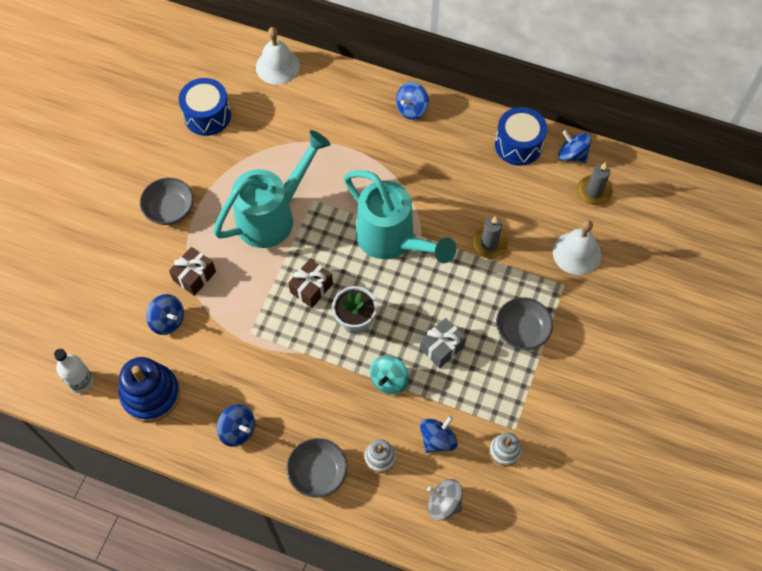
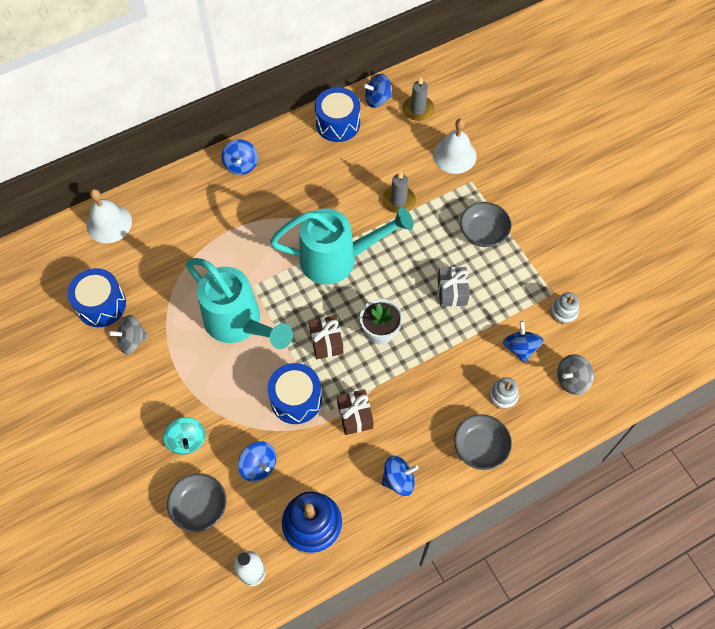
camera: 50 degrees left, 0 degrees up
(168, 321) = (258, 466): blue spinning top -> blue spinning top turned 60 degrees clockwise
(170, 209) = (159, 393): grey bowl -> grey bowl (199, 507)
(194, 276) = (237, 418): brown gift -> brown gift (355, 416)
(196, 158) = (132, 340): none -> grey spinning top
(243, 304) = (296, 399): none -> blue drum
(273, 216) = (239, 323): turquoise watering can -> turquoise watering can turned 135 degrees clockwise
(389, 380) = (448, 345): turquoise spinning top -> turquoise spinning top (187, 440)

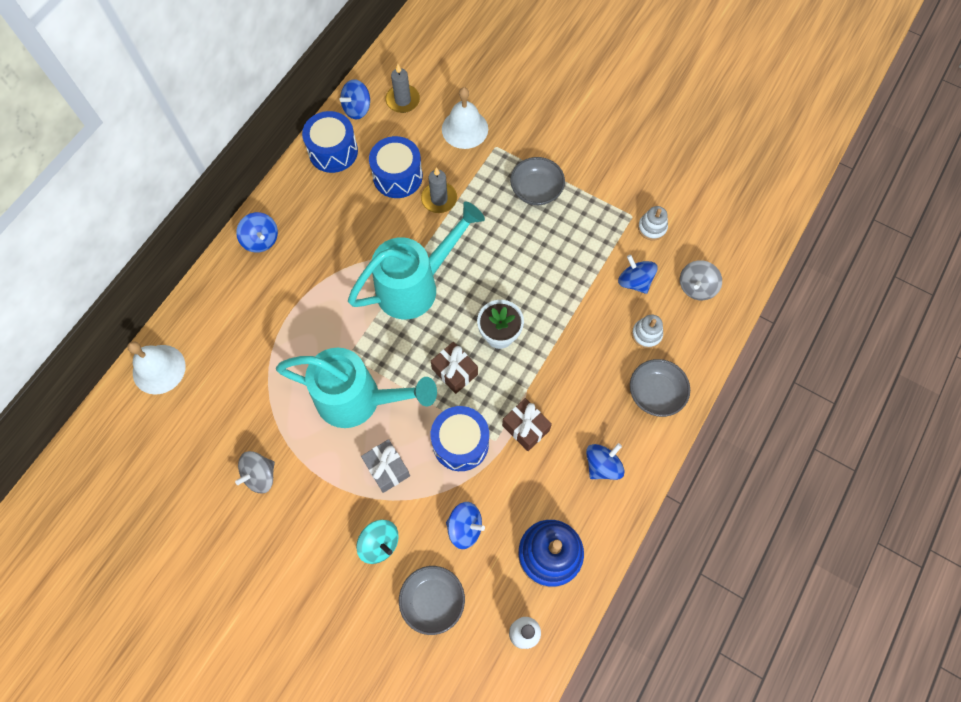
camera: 30 degrees left, 5 degrees up
(101, 305) = (204, 457): blue drum -> blue drum (397, 176)
(452, 291) = (542, 261): grey gift -> grey gift (387, 469)

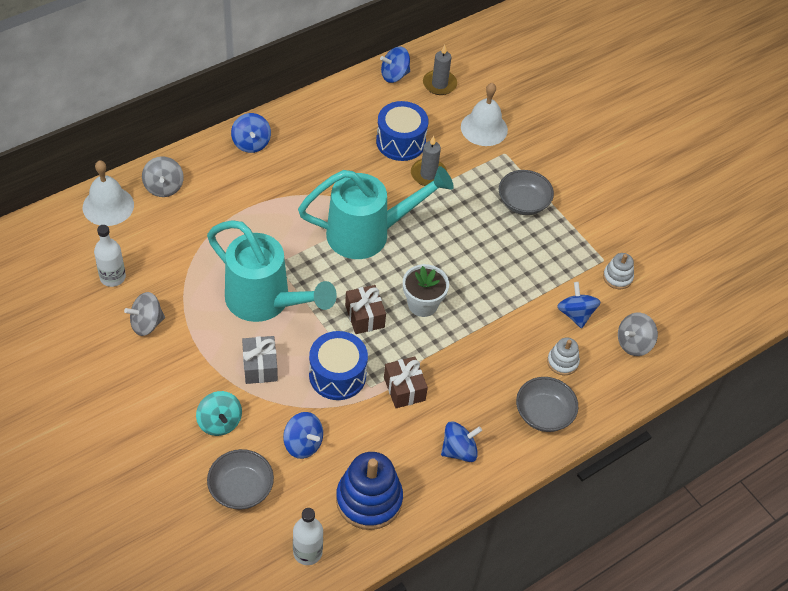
camera: 20 degrees right, 15 degrees down
(202, 324) = (164, 187): none -> grey spinning top
(202, 443) = (112, 277): none -> white bottle
(333, 151) = (354, 100): blue drum -> none

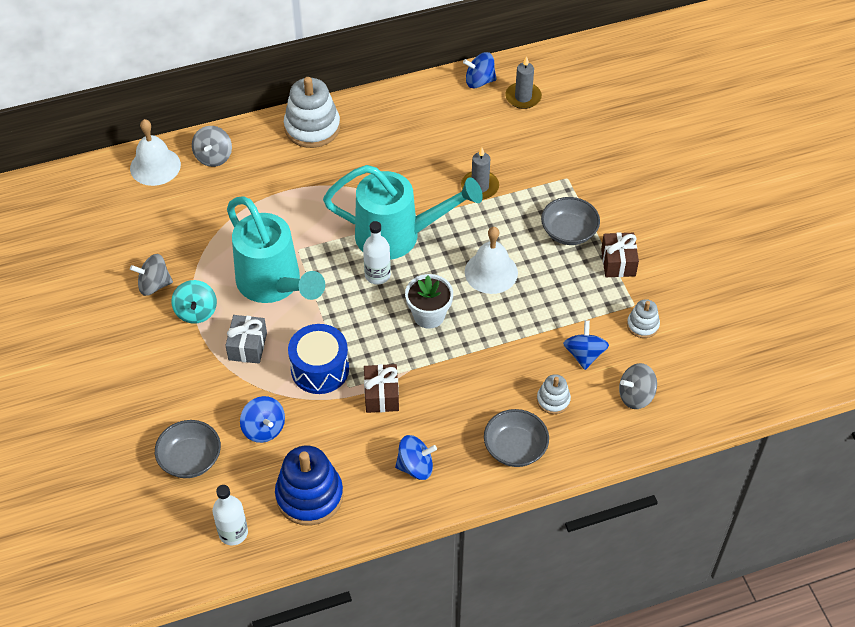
camera: 20 degrees right, 0 degrees up
(112, 277) = (137, 235): white bottle -> white bottle (377, 275)
(220, 422) = (191, 392): turquoise spinning top -> turquoise spinning top (196, 312)
(251, 143) = (312, 127): blue spinning top -> white stacking toy
(364, 316) = (366, 317): brown gift -> brown gift (618, 262)
(400, 142) = (462, 149): blue drum -> none
(484, 128) = (554, 149): white bell -> white bell (491, 272)

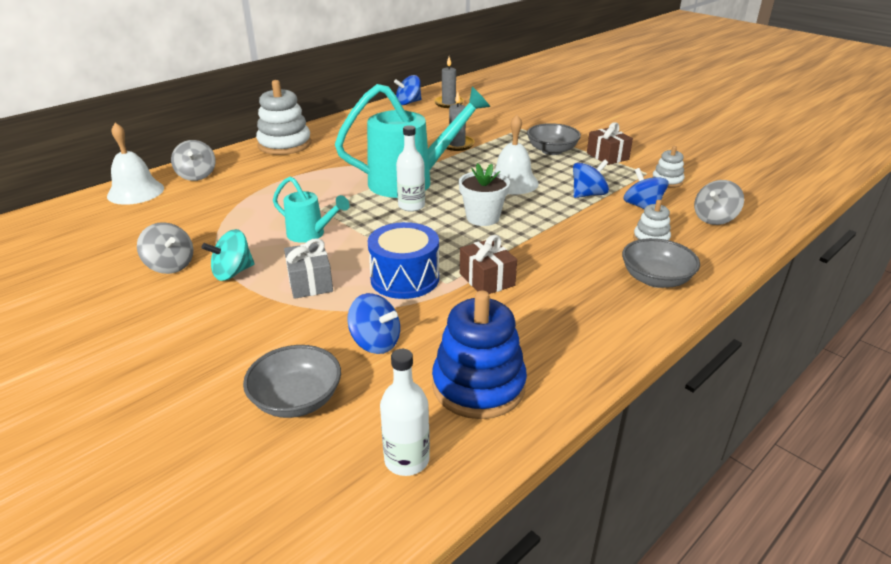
camera: 25 degrees left, 20 degrees down
(154, 285) = (170, 265): grey spinning top -> grey spinning top turned 105 degrees counterclockwise
(196, 312) = (232, 272): turquoise spinning top -> turquoise spinning top turned 90 degrees clockwise
(274, 285) = (310, 234): turquoise watering can -> turquoise watering can, size x0.52
(415, 466) = (574, 322): blue spinning top -> blue spinning top (588, 194)

